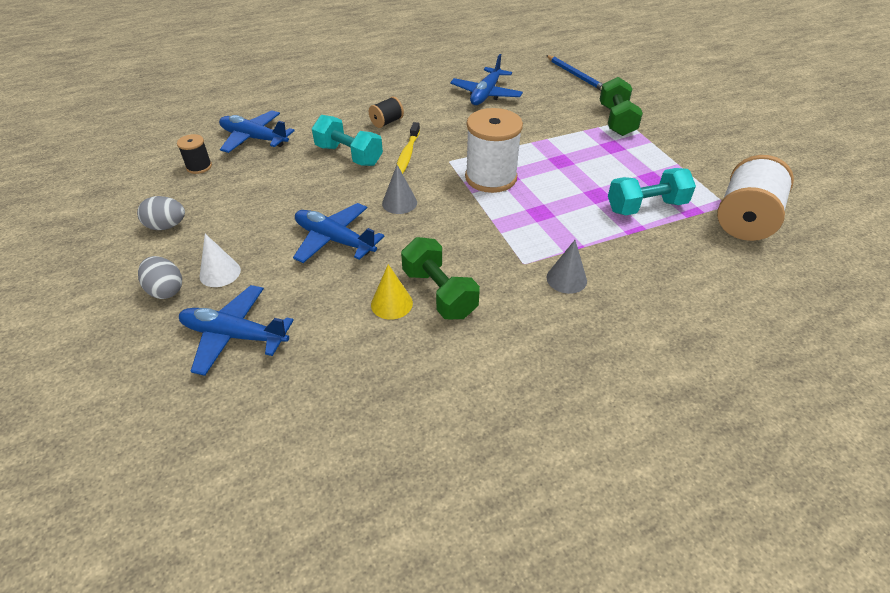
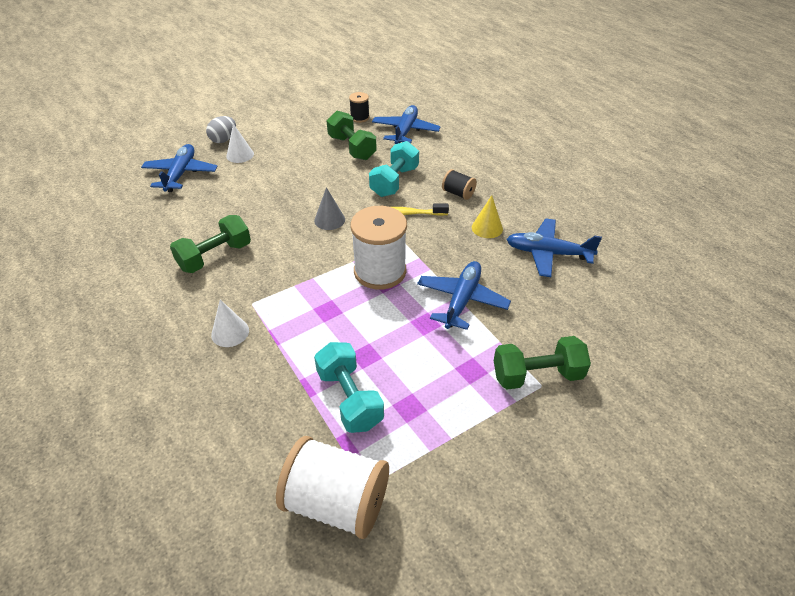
camera: 80 degrees right, 0 degrees up
(167, 226) = (287, 123): grey egg -> none
(264, 177) = (352, 148): none -> green dumbbell
(334, 240) = (277, 195): blue plane -> blue plane (462, 300)
(391, 303) = (205, 234): yellow cone -> yellow cone (487, 228)
(566, 279) = (230, 332): grey cone -> white cone
(575, 75) = (644, 332): blue pencil -> none

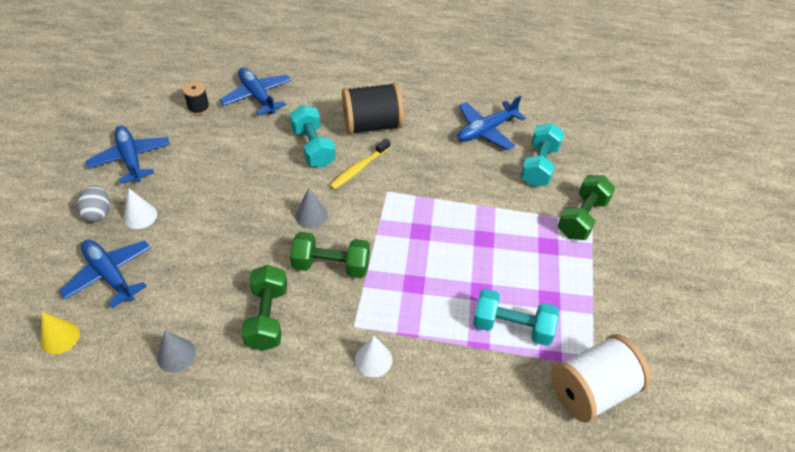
camera: 50 degrees left, 5 degrees up
(145, 237) = (176, 355): none -> grey cone
(352, 148) = (235, 141): green dumbbell -> green dumbbell (331, 266)
(380, 271) = (406, 226): white spool -> none
(458, 193) = (372, 125): black spool -> black spool, size x2.04
(462, 300) = (483, 204): blue plane -> blue plane (131, 159)
(487, 228) = (427, 139): yellow cone -> yellow cone (60, 337)
(557, 309) = (539, 166): none -> turquoise dumbbell

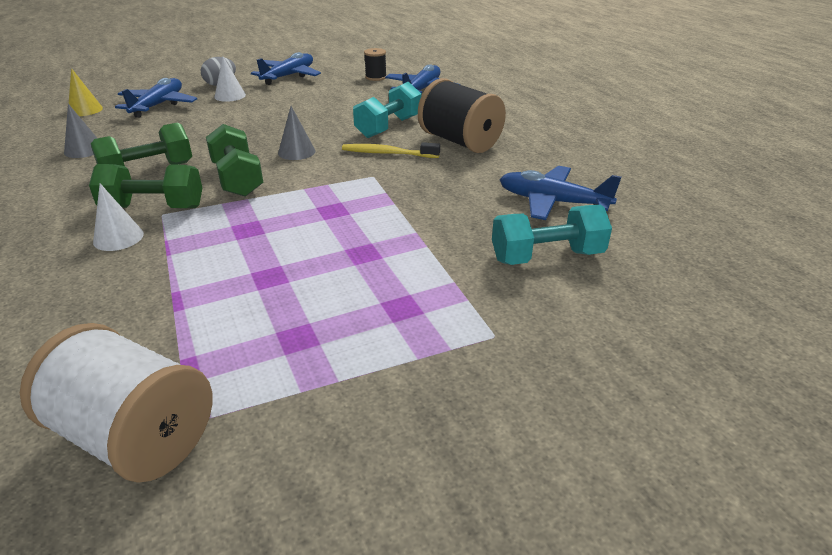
camera: 60 degrees right, 15 degrees down
(512, 327) = (223, 319): turquoise dumbbell -> none
(582, 218) = (492, 323): green dumbbell -> green dumbbell (153, 207)

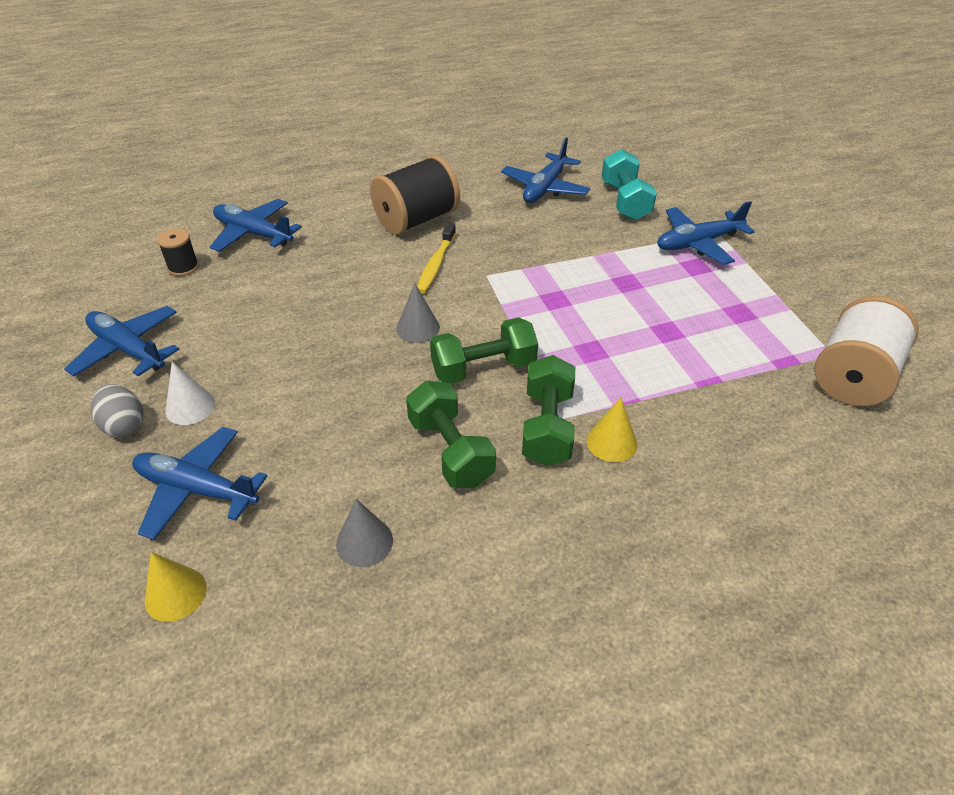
camera: 85 degrees left, 10 degrees up
(118, 237) = (611, 442): white cone -> yellow cone
(389, 127) = (364, 262): turquoise dumbbell -> none
(459, 313) = (698, 243): none -> blue plane

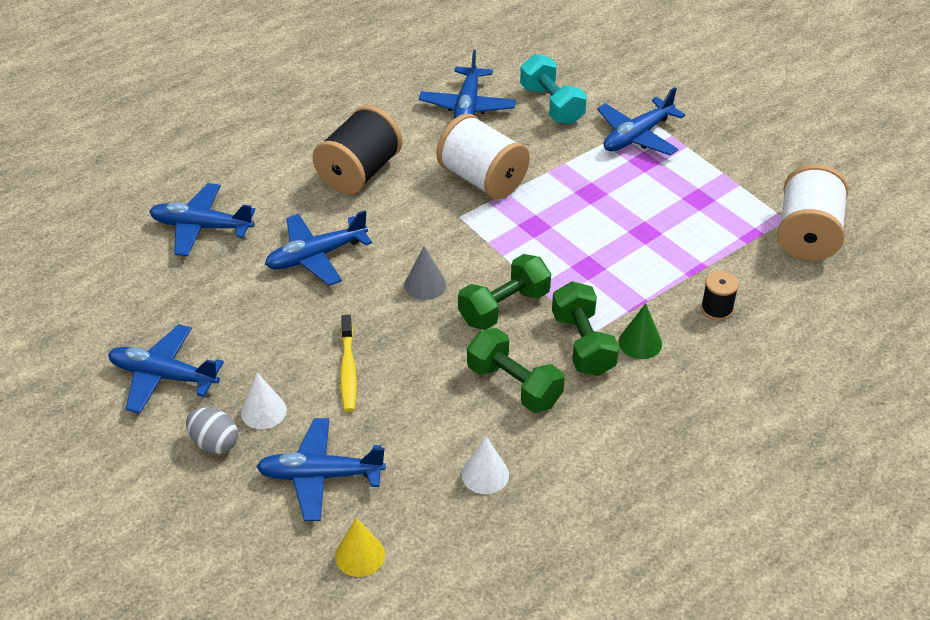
camera: 20 degrees left, 0 degrees up
(183, 267) = (154, 281): black spool -> black spool (717, 309)
(334, 279) = (316, 256): none -> blue plane
(364, 542) = (485, 474): grey cone -> white cone
(436, 264) = (406, 217): yellow toothbrush -> yellow toothbrush (348, 370)
(526, 248) = (482, 179): none -> white spool
(611, 442) = (640, 342): yellow cone -> green cone

